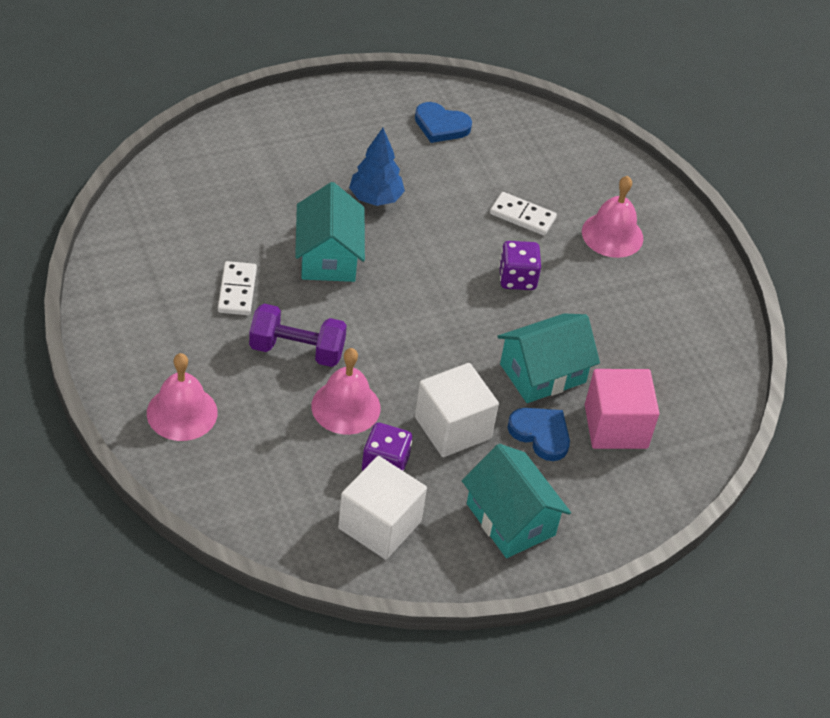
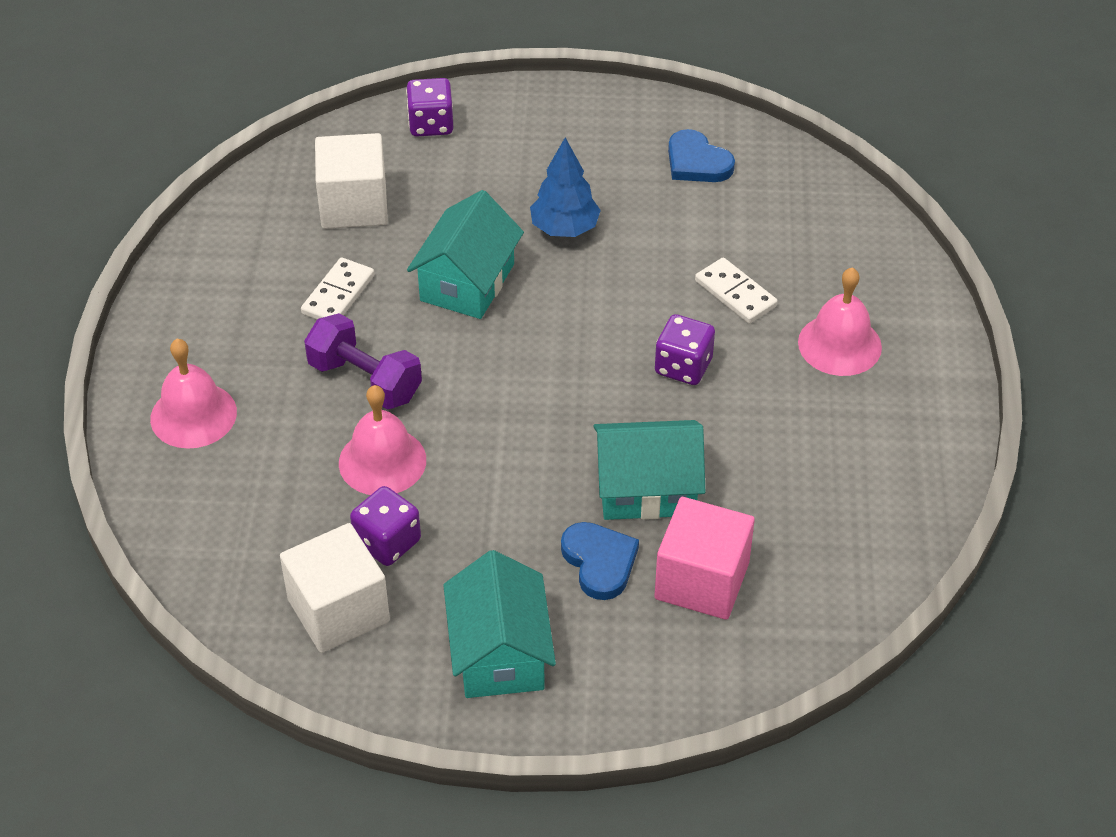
camera: 30 degrees right, 0 degrees up
(229, 141) = (431, 124): none -> purple dice
(453, 428) = (495, 522): white cube -> white cube (354, 205)

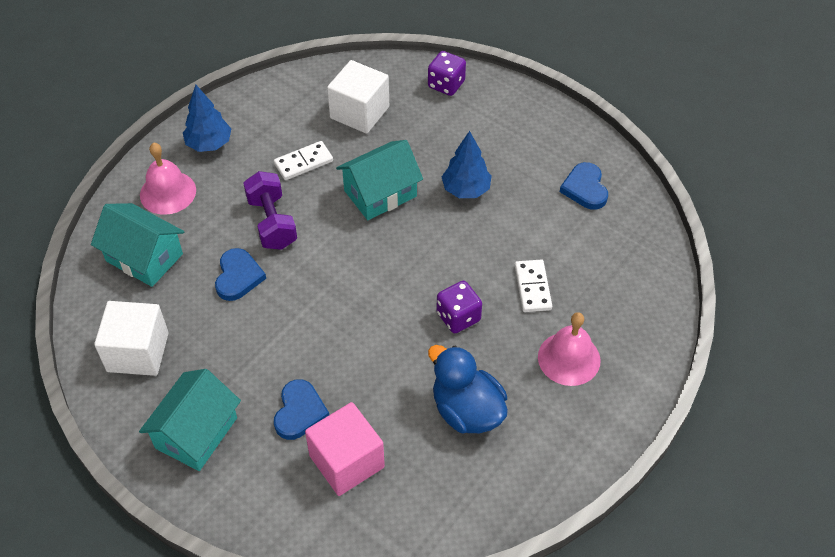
camera: 35 degrees right, 5 degrees up
(192, 333) = (209, 144): none -> blue tree
(382, 461) = (238, 277): pink bell -> blue heart
(387, 542) = (198, 327): purple dice -> none
(646, 489) = (367, 383): turquoise house -> turquoise house (144, 257)
(782, 456) = (467, 410): none -> blue duck

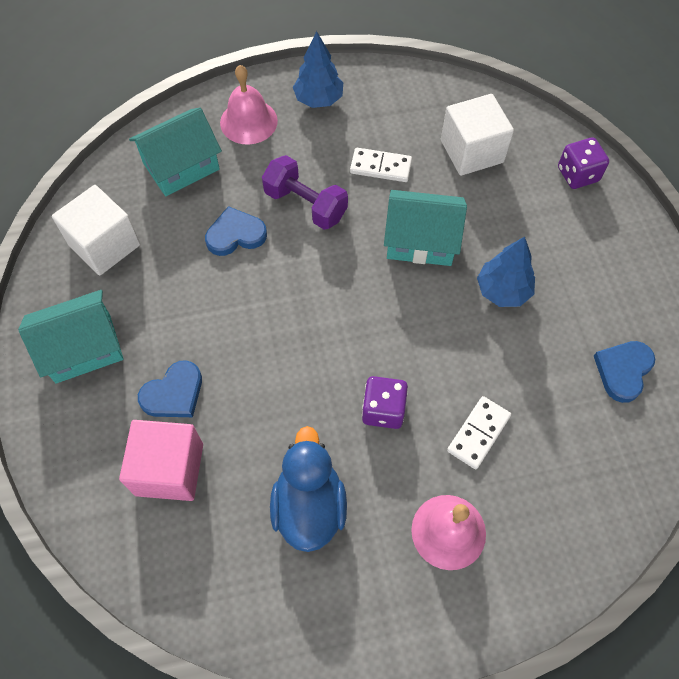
camera: 40 degrees right, 10 degrees up
(144, 257) = (181, 166): turquoise house -> turquoise house turned 75 degrees clockwise
(238, 277) = (235, 234): blue heart -> blue heart turned 150 degrees counterclockwise
(272, 222) = (305, 205): purple dumbbell -> purple dumbbell turned 75 degrees counterclockwise

